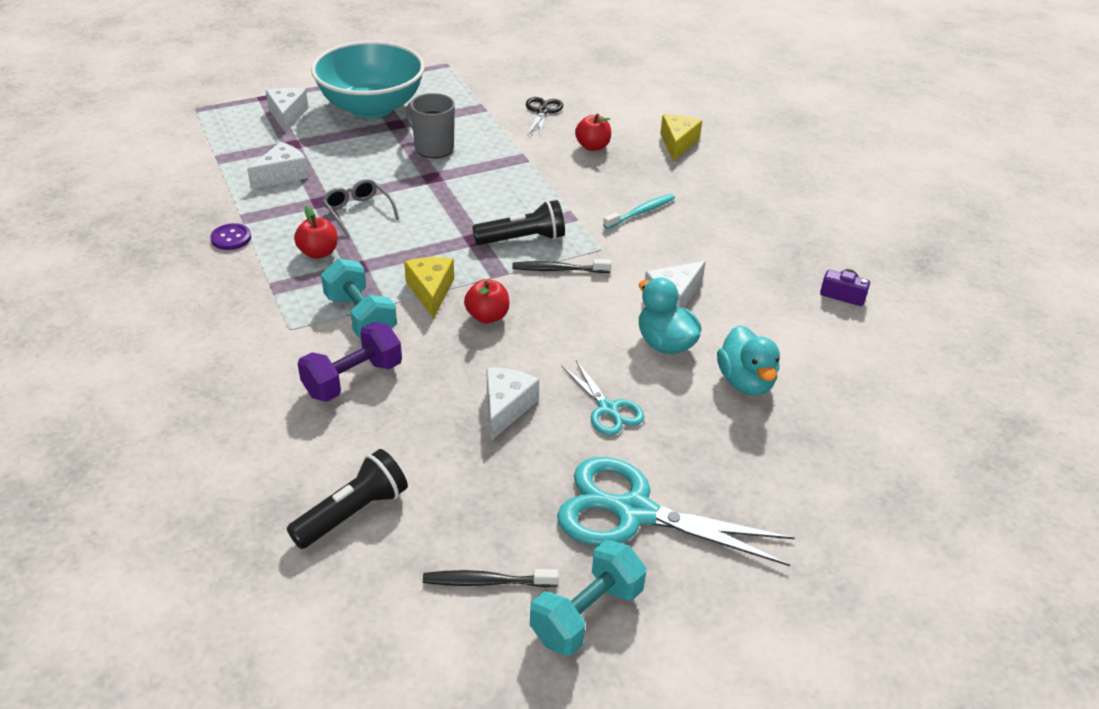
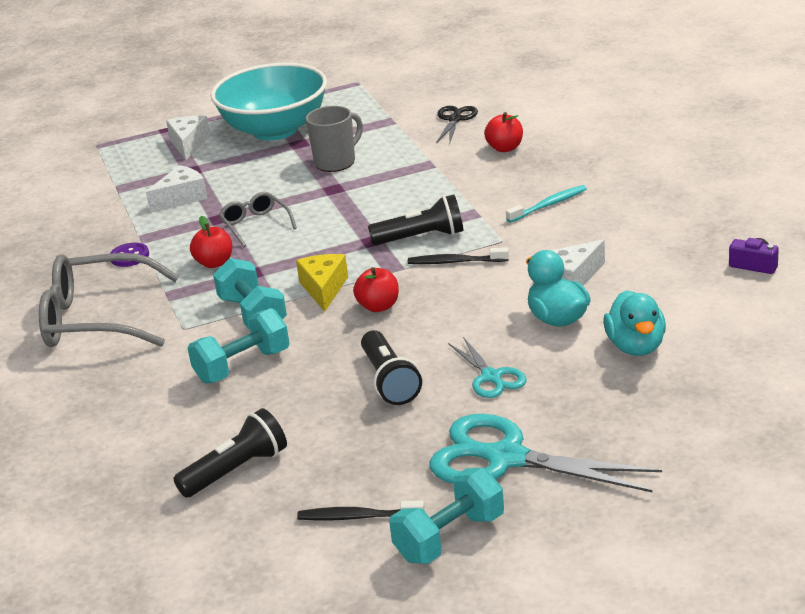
camera: 10 degrees right, 10 degrees down
(198, 311) = (97, 319): none -> grey glasses
(353, 379) = (242, 366): purple dumbbell -> turquoise dumbbell
(433, 148) = (336, 162): grey mug -> grey mug turned 90 degrees clockwise
(506, 407) = (389, 381): white cheese -> black flashlight
(677, 143) = (598, 138): yellow cheese -> none

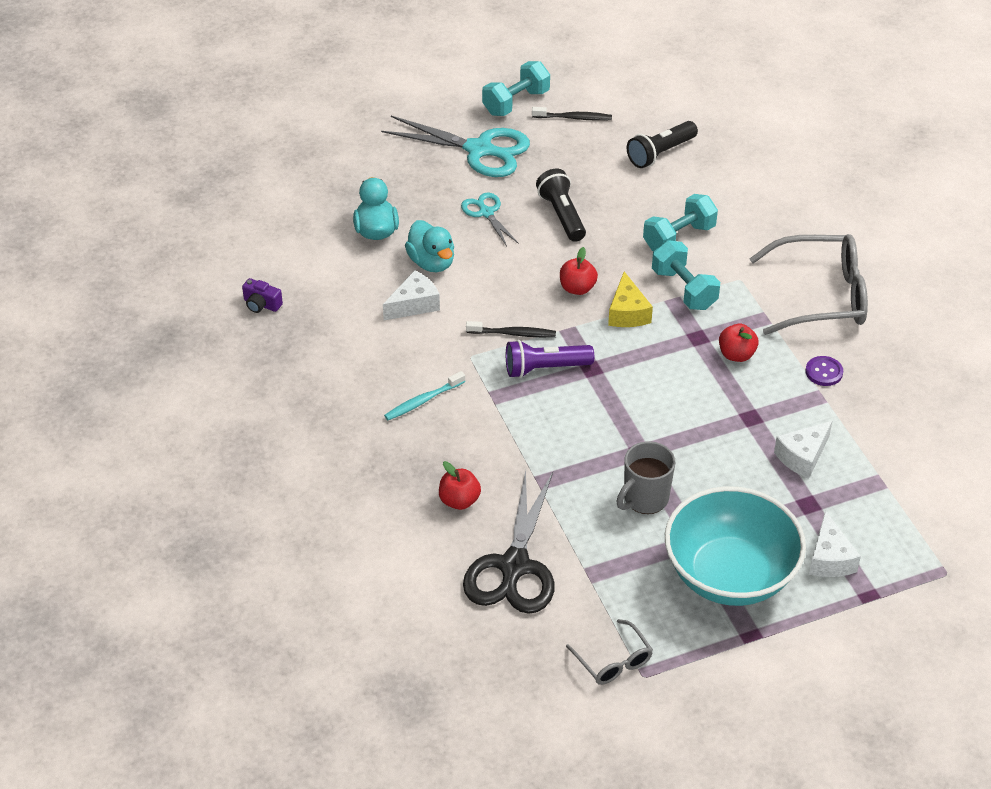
camera: 175 degrees right, 15 degrees up
(255, 225) = (710, 404): grey glasses -> grey glasses (613, 661)
(421, 237) = (545, 368): black flashlight -> purple flashlight
(455, 119) = (514, 566): black scissors -> black scissors, size x1.88

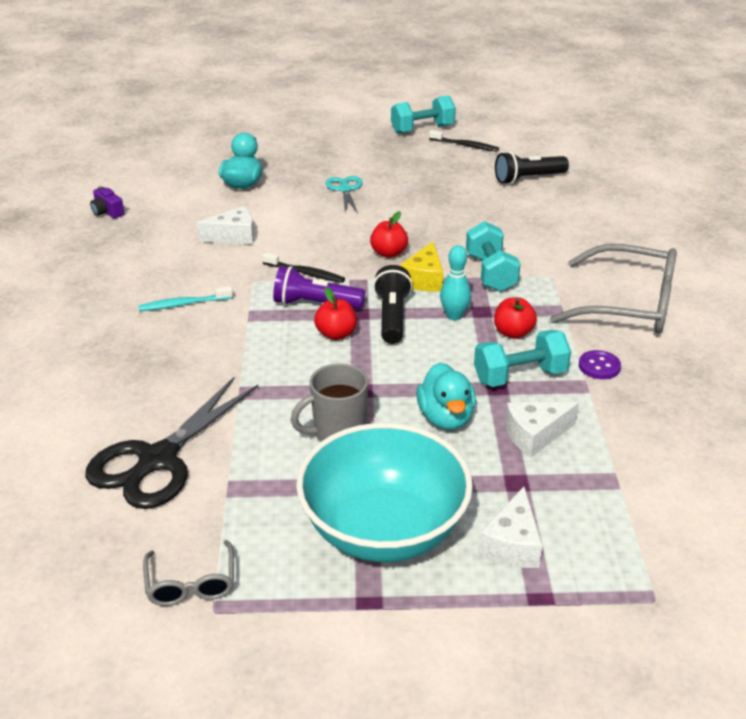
camera: 20 degrees right, 10 degrees down
(431, 262) = (272, 212): turquoise duck -> turquoise duck (446, 418)
(459, 501) = (151, 389): red apple -> red apple (336, 334)
(479, 150) = (370, 151): turquoise scissors -> none
(562, 215) = (410, 202): black flashlight -> black flashlight (392, 317)
(676, 349) = (454, 316): none -> turquoise bowling pin
(679, 237) = (509, 236): turquoise dumbbell -> turquoise dumbbell (520, 376)

